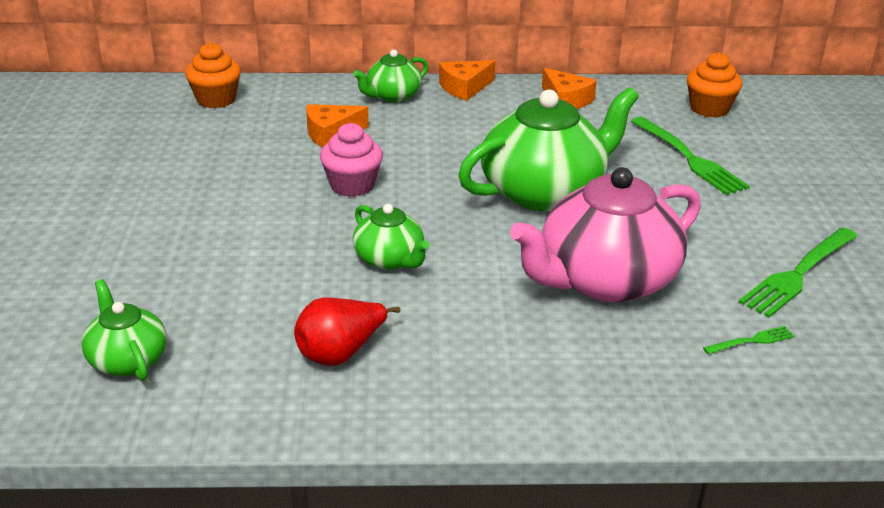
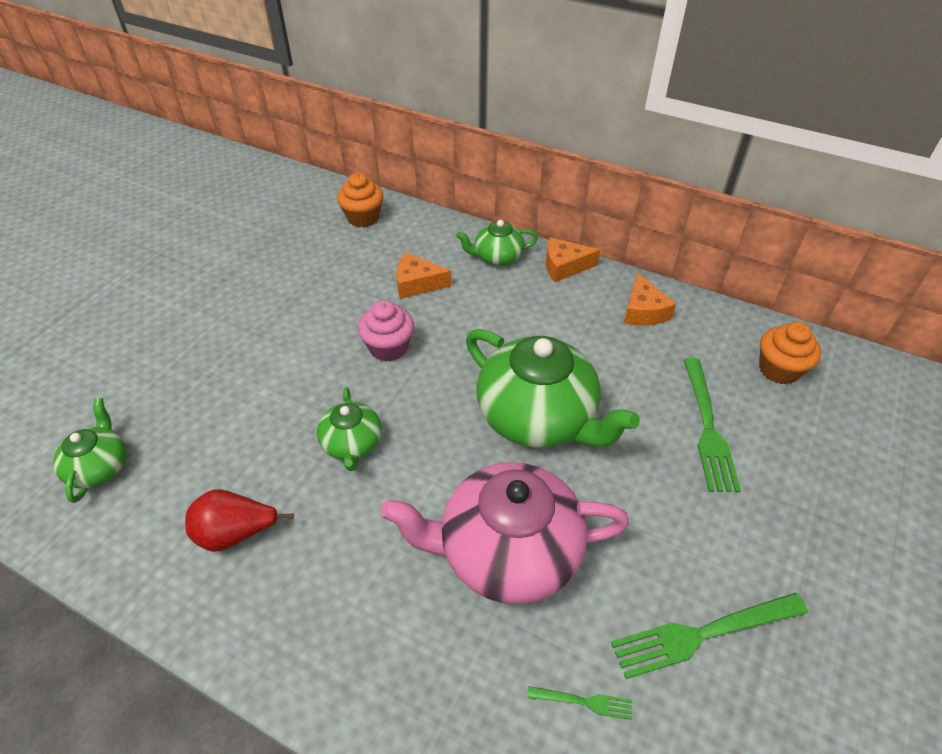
camera: 30 degrees right, 15 degrees up
(544, 192) = (538, 417): green teapot -> green teapot turned 45 degrees clockwise

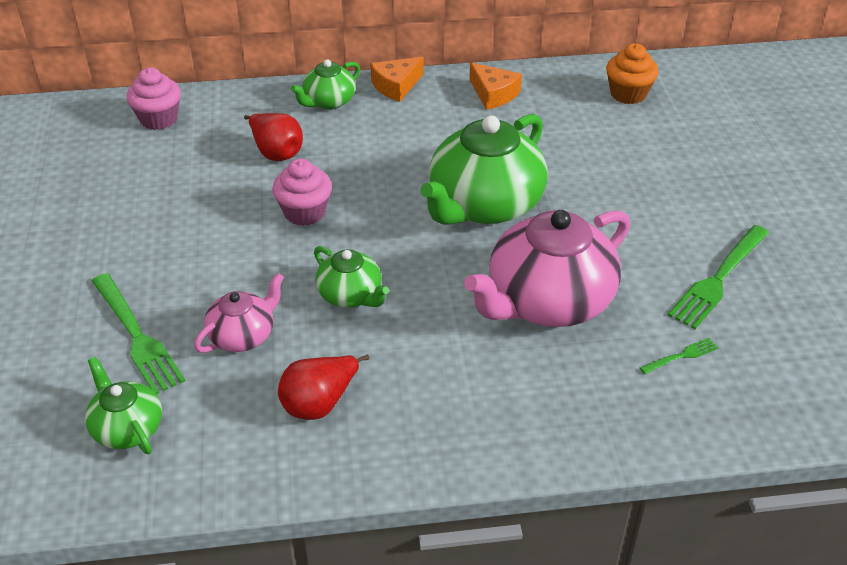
camera: 35 degrees left, 5 degrees down
(244, 434) = (243, 335): none -> pink teapot
(363, 218) = (159, 119): orange cupcake -> pink cupcake
(417, 284) = (276, 152): orange cheese -> red pear
(538, 417) = (484, 205): green teapot -> green teapot turned 120 degrees clockwise
(707, 427) = (613, 154): green fork -> green fork (137, 336)

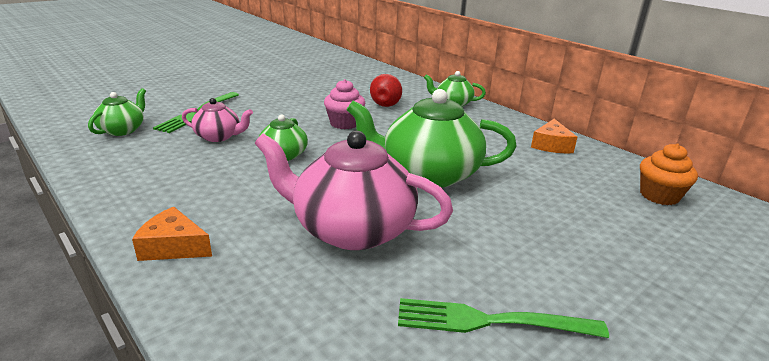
camera: 55 degrees right, 15 degrees down
(159, 119) = (372, 74): pink cupcake -> none
(320, 403) = (172, 173): red pear -> none
(396, 86) = (501, 115): orange cheese -> orange cheese (173, 247)
(681, 356) = (349, 327): green fork -> none

